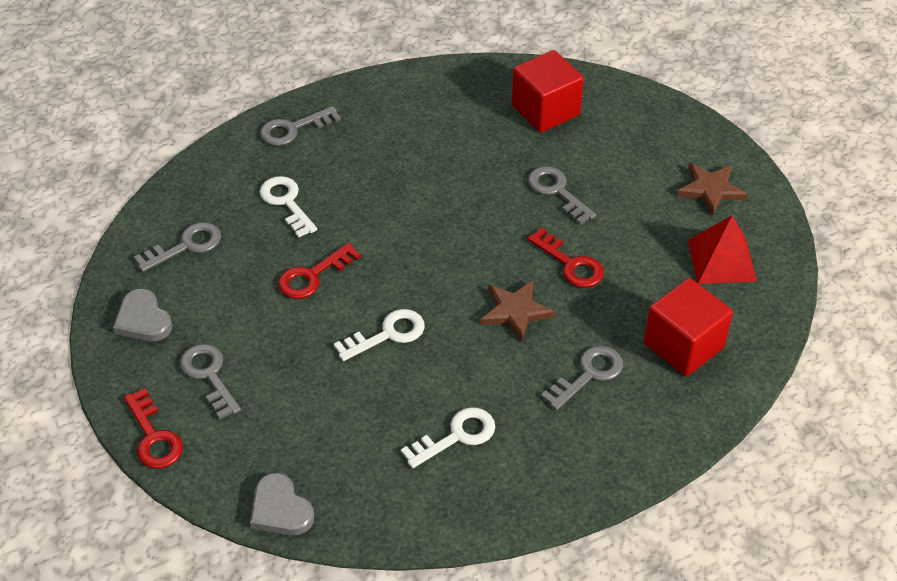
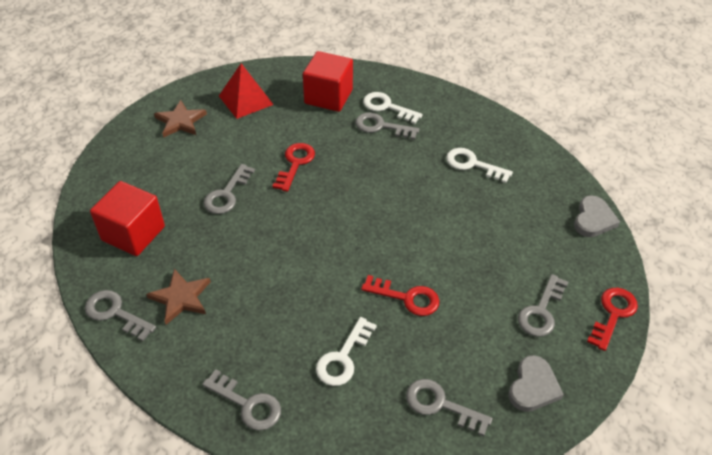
camera: 120 degrees left, 0 degrees up
(387, 334) = (425, 229): white key -> white key (387, 107)
(452, 78) = (115, 313): none -> grey key
(515, 311) = (356, 175): brown star -> brown star (181, 298)

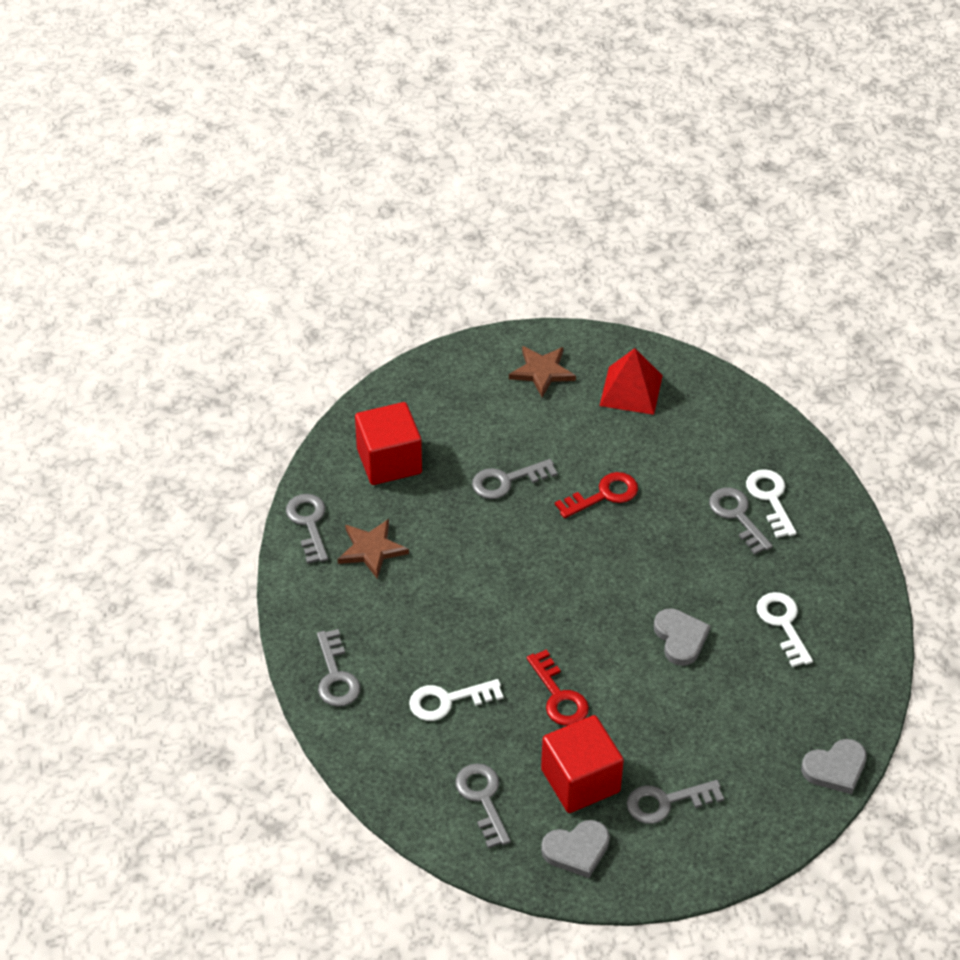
camera: 45 degrees right, 0 degrees up
(328, 96) = (721, 444): red cube -> red cube (580, 780)
(432, 211) = (680, 638): none -> grey heart
(613, 314) = (730, 858): red key -> none

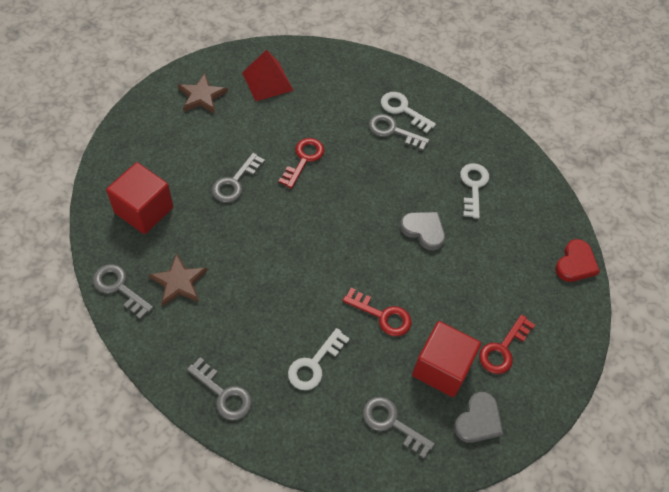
camera: 40 degrees left, 10 degrees up
(666, 802) = (503, 349): grey key -> red key
(783, 624) = (473, 186): white key -> white key turned 60 degrees clockwise
(835, 768) = (575, 263): grey heart -> red heart

